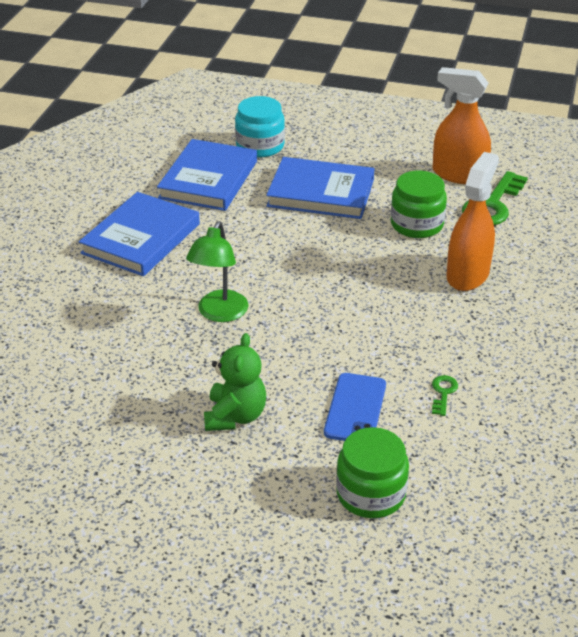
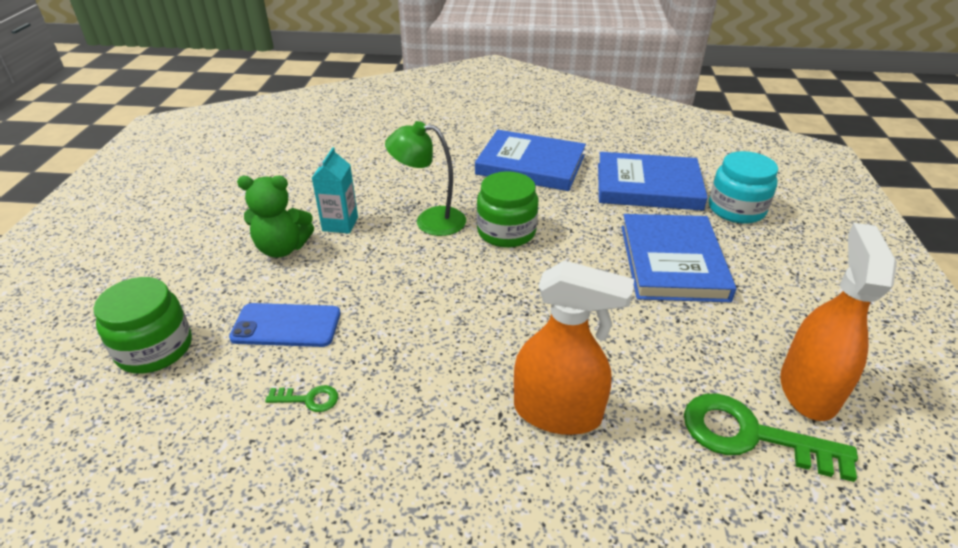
camera: 80 degrees right, 0 degrees up
(204, 375) = (340, 224): none -> turquoise carton
(416, 224) = (651, 351): green jar -> green jar (506, 232)

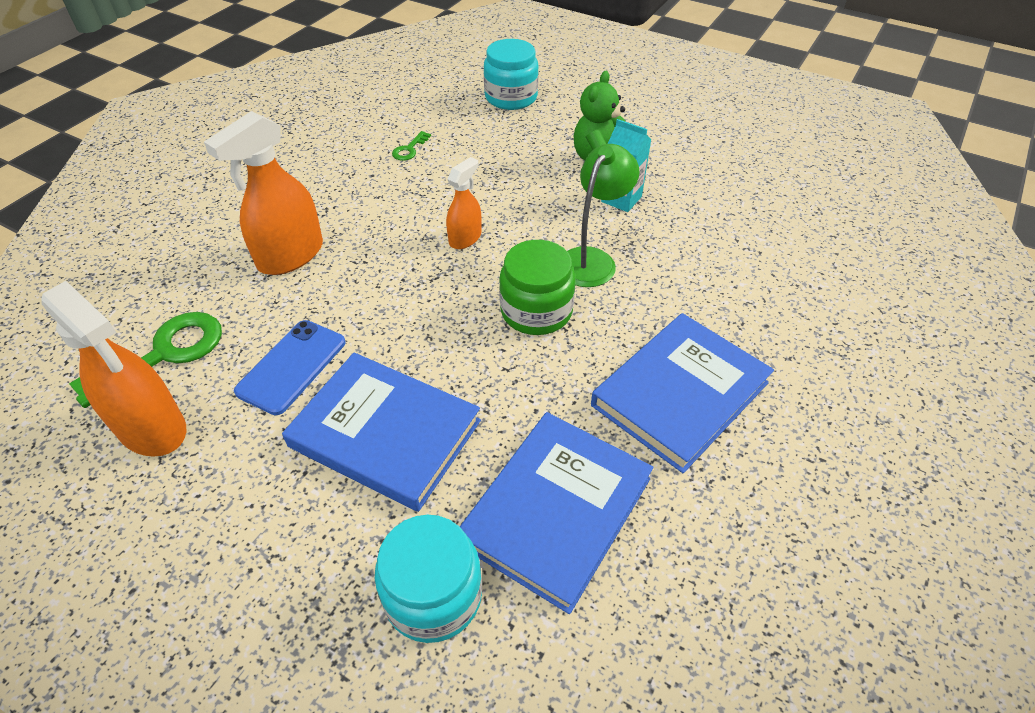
camera: 115 degrees right, 10 degrees up
(155, 348) = (511, 97): green jar -> turquoise jar
(286, 325) = (492, 150): blue phone -> blue phone (292, 366)
(447, 295) = (465, 238): none -> orange spray bottle

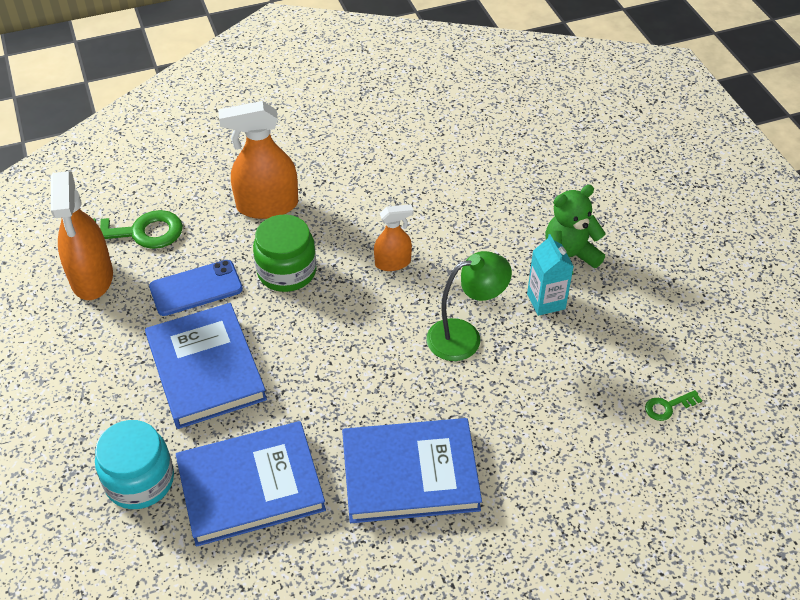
camera: 40 degrees right, 0 degrees up
(409, 149) = (430, 162): green key -> green key (668, 407)
(511, 97) = (562, 156): turquoise jar -> none
(536, 311) = (381, 350): green jar -> green jar (287, 271)

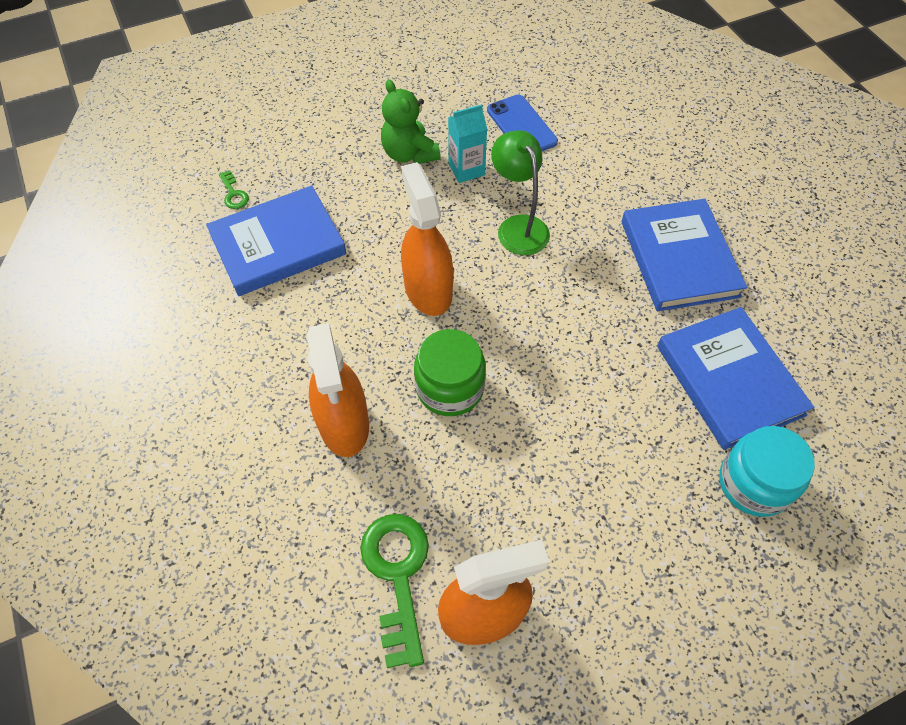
camera: 95 degrees left, 10 degrees up
(196, 288) = (486, 480): blue phone -> blue phone (521, 126)
(205, 369) = (601, 447): blue book -> blue book (278, 245)
(393, 263) = (428, 289): orange spray bottle -> orange spray bottle, size x1.77
(668, 407) = (568, 97): green key -> green key (234, 194)

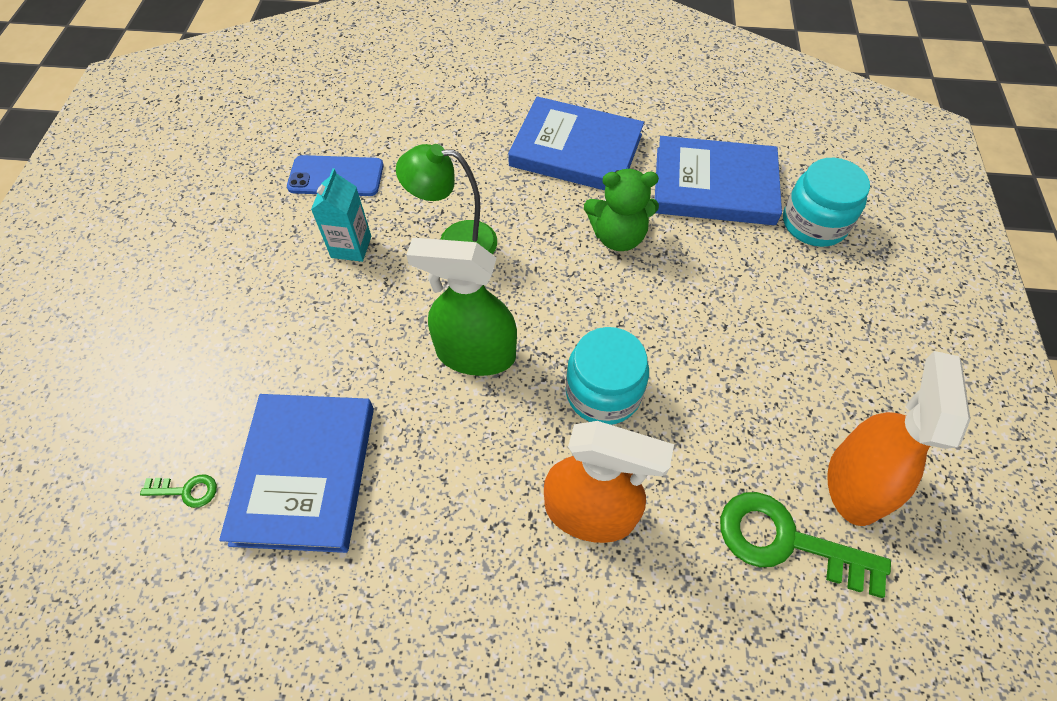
camera: 60 degrees left, 0 degrees up
(409, 154) = (287, 284): green teddy bear -> green teddy bear (618, 236)
(428, 289) = (475, 354): orange spray bottle -> green spray bottle
(450, 387) = (603, 392): green jar -> turquoise jar

